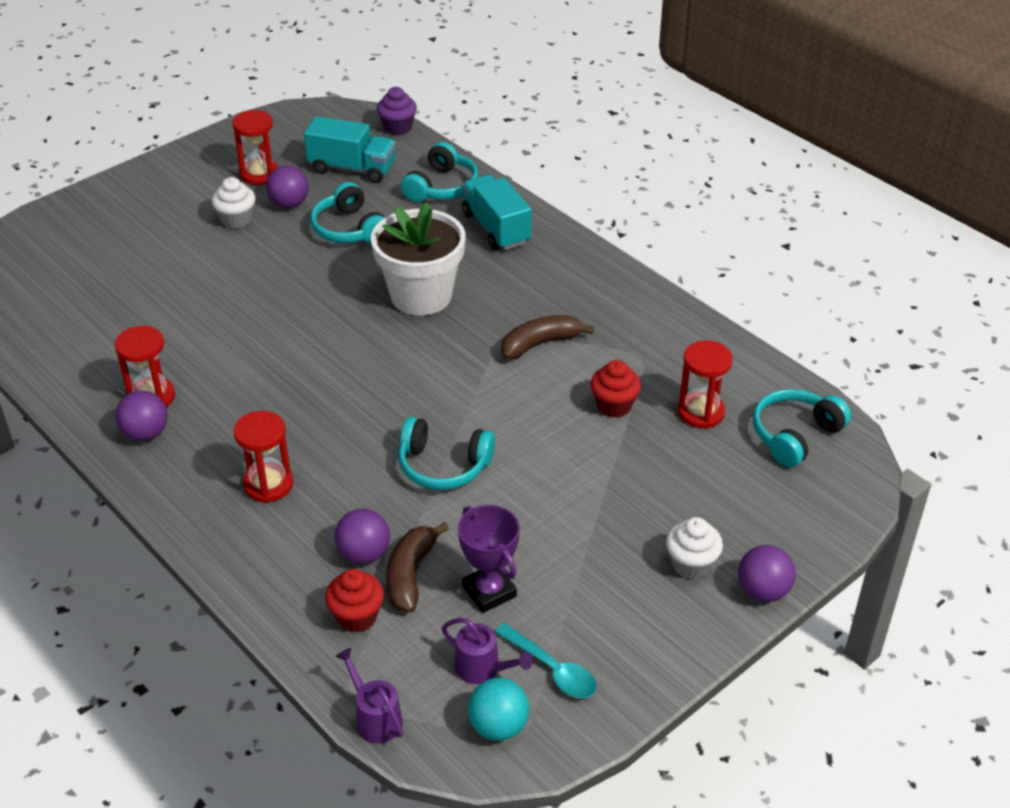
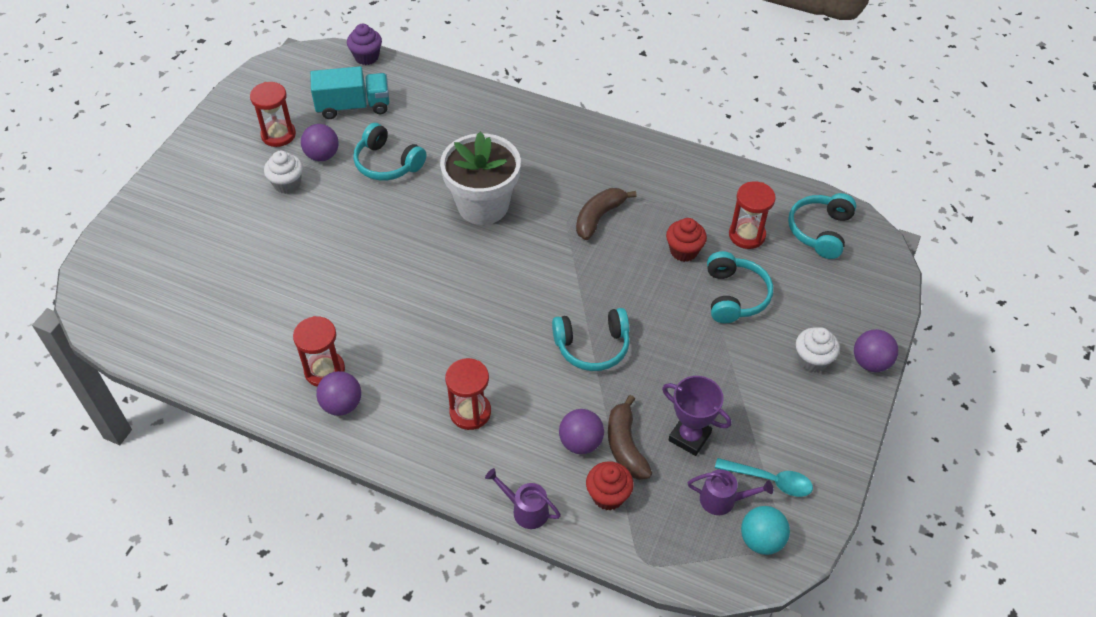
camera: 25 degrees left, 10 degrees up
(375, 718) = (672, 571): purple watering can -> purple watering can (525, 510)
(442, 187) = (437, 102): turquoise headphones -> turquoise headphones (734, 296)
(496, 228) = (503, 126): turquoise truck -> none

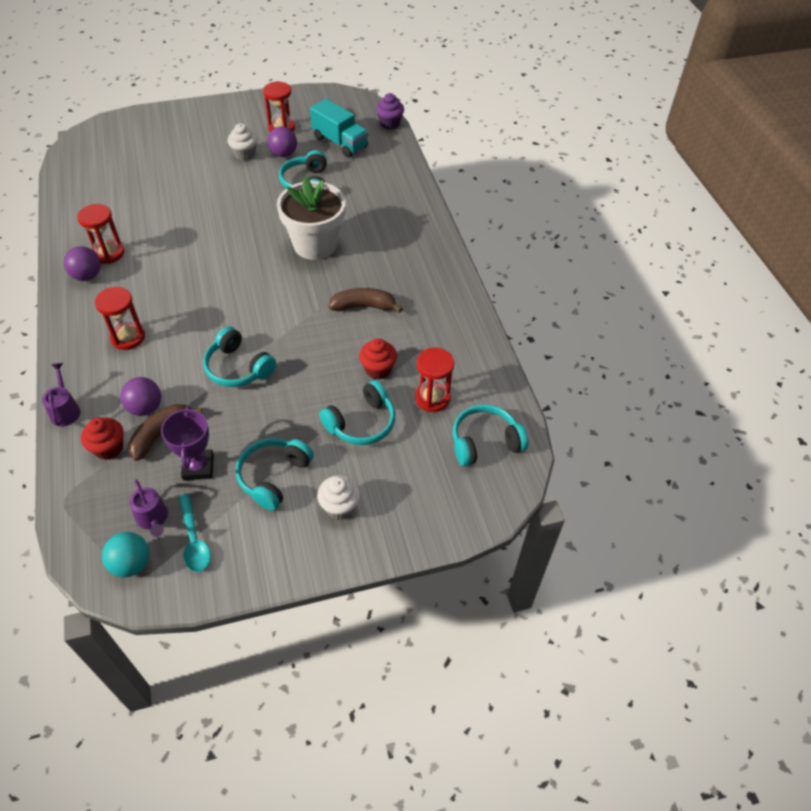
camera: 50 degrees right, 0 degrees up
(744, 388) = (273, 476): none -> turquoise headphones
(870, 362) = (372, 549): purple ball -> none

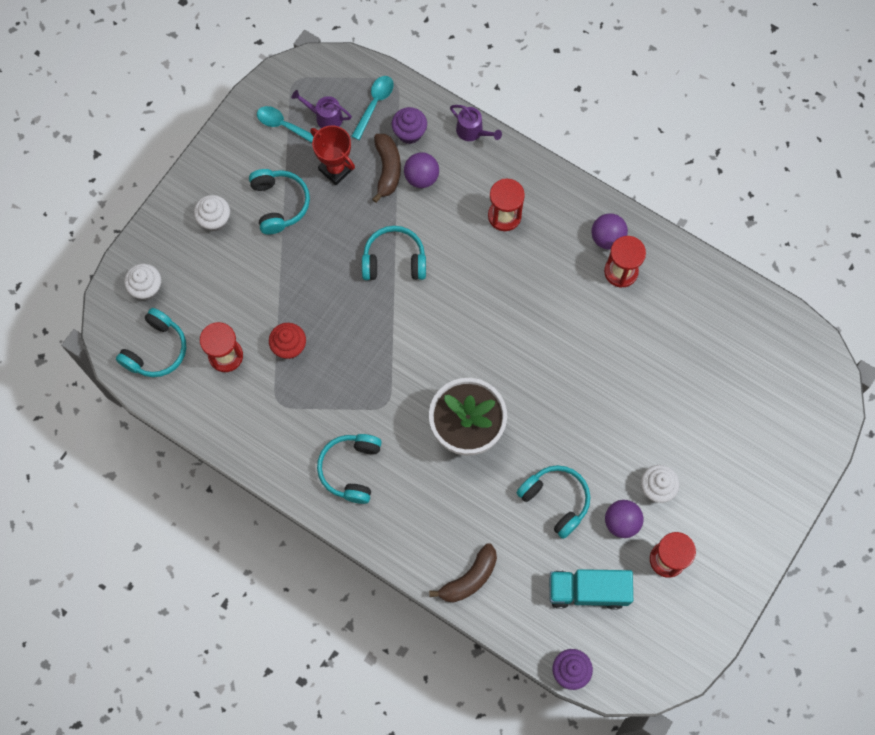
camera: 140 degrees right, 20 degrees up
(103, 495) = (374, 104): none -> turquoise spoon
(109, 448) = (409, 133): red cupcake -> purple cupcake
(131, 564) = (307, 85): turquoise ball -> none
(198, 467) = (336, 169): purple trophy -> red trophy
(361, 423) = (258, 292): turquoise headphones -> turquoise headphones (351, 469)
(364, 306) = (358, 398): brown banana -> brown banana (469, 578)
(451, 495) = (147, 288): none -> white cupcake

